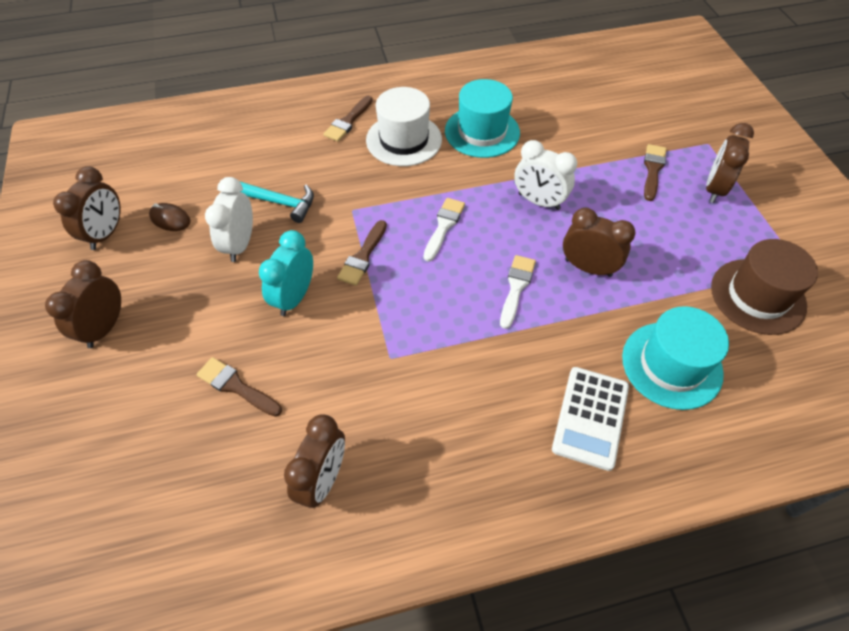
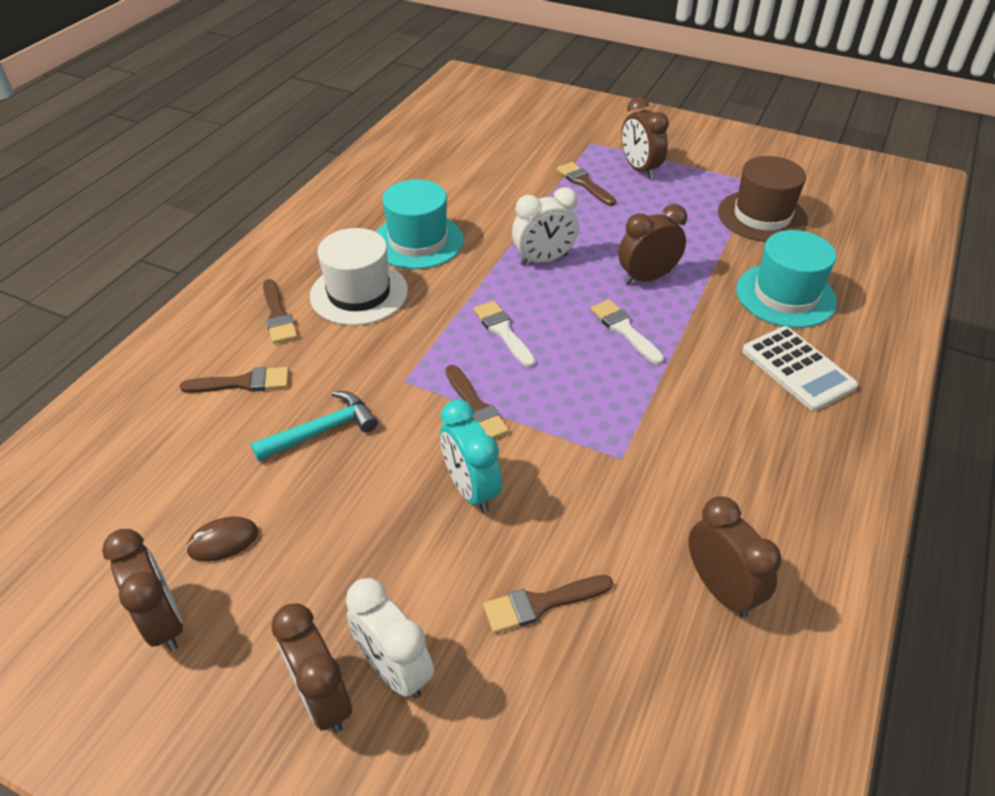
camera: 50 degrees left, 10 degrees down
(240, 244) = (344, 496): white clock -> white clock (394, 669)
(282, 146) = (242, 383): none -> brown brush

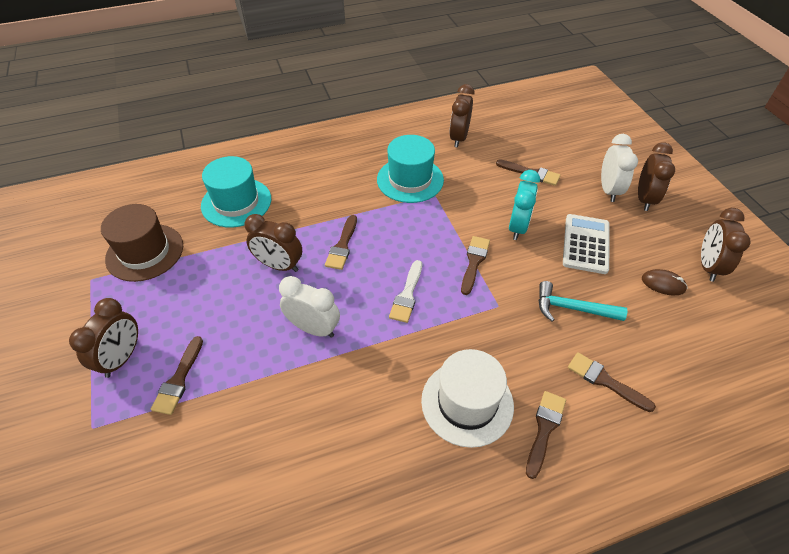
camera: 135 degrees left, 5 degrees up
(418, 241) = (372, 424): turquoise hat -> turquoise hat (410, 180)
(624, 330) = (342, 245): white brush -> brown brush
(797, 369) = (300, 172): white calculator -> white calculator (586, 244)

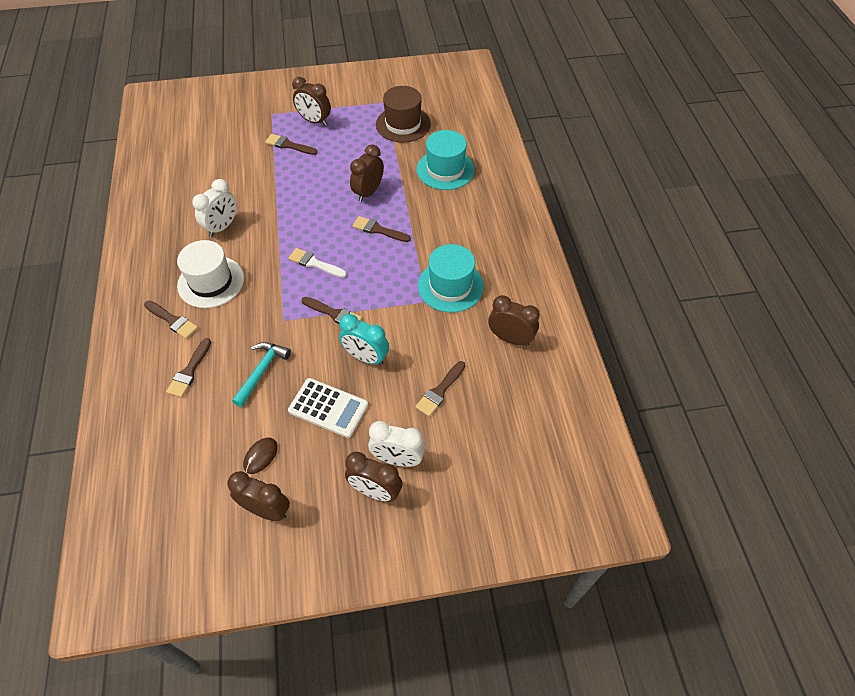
camera: 100 degrees right, 5 degrees up
(313, 328) = (303, 208): white clock -> white clock (222, 227)
(605, 381) = (189, 371): brown brush -> brown brush turned 150 degrees clockwise

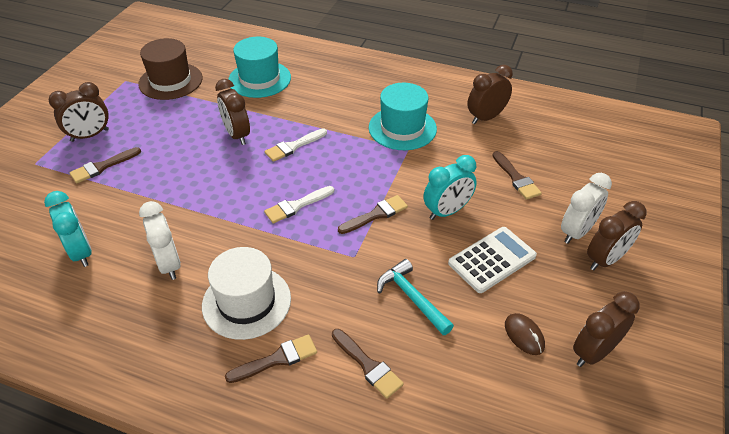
camera: 60 degrees left, 10 degrees down
(209, 181) = (81, 252): none -> turquoise clock
(378, 230) = (294, 146): brown brush -> white brush

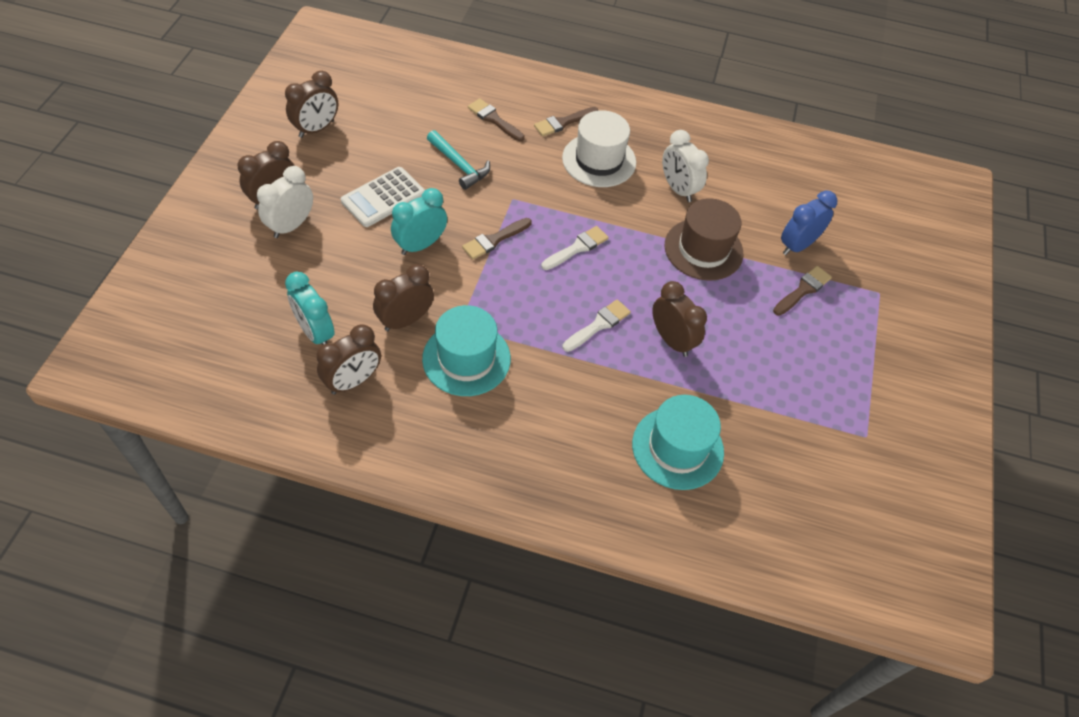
camera: 170 degrees right, 10 degrees up
(79, 203) = (797, 245): none -> blue clock
(81, 252) = (762, 198): turquoise clock -> turquoise clock (315, 332)
(90, 135) = (847, 334): brown clock -> brown clock (405, 320)
(170, 81) = (802, 438): brown hat -> brown hat (703, 249)
(516, 178) = (337, 288): brown brush -> none
(524, 335) = (369, 139): brown mouse -> none

